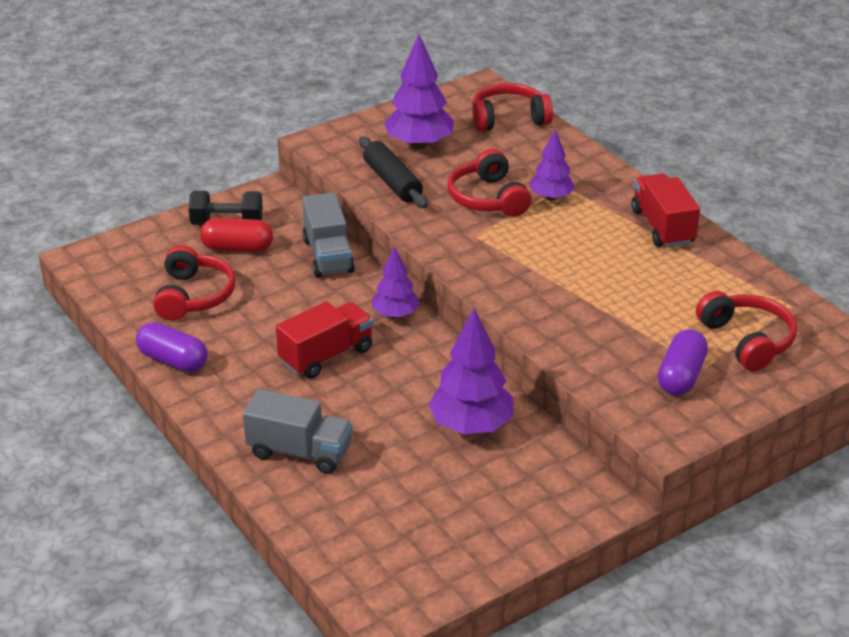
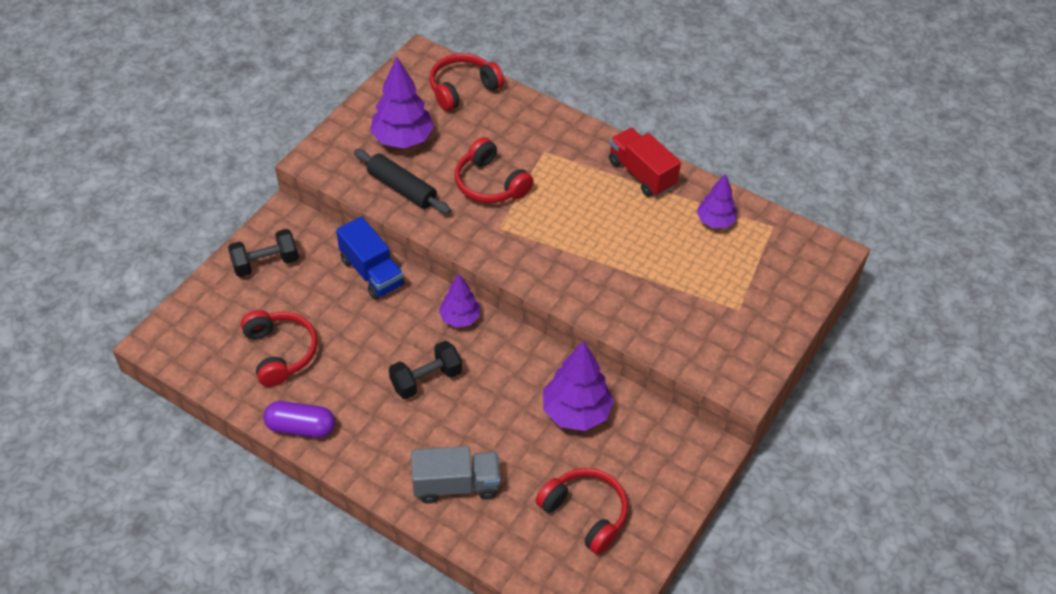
camera: 25 degrees left, 15 degrees up
(237, 248) = (289, 288): red capsule -> none
(326, 356) = (426, 379): red truck -> black dumbbell
(328, 255) = (372, 272): grey truck -> blue truck
(551, 197) = (540, 167): purple tree -> purple tree (715, 221)
(681, 376) = (726, 324): purple capsule -> none
(746, 340) = (756, 272): red headphones -> red headphones (585, 514)

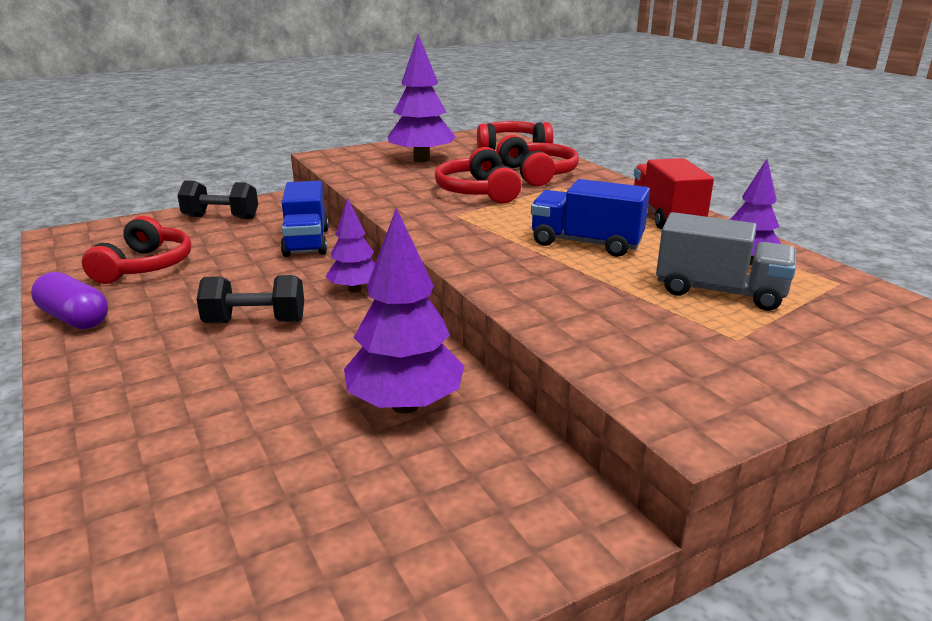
camera: 30 degrees right, 25 degrees down
(402, 188) = (384, 179): black rolling pin -> none
(456, 485) = (154, 424): grey truck -> grey truck (719, 291)
(585, 514) = (287, 531): red headphones -> red headphones (537, 174)
(610, 234) = (586, 243): none -> blue truck

